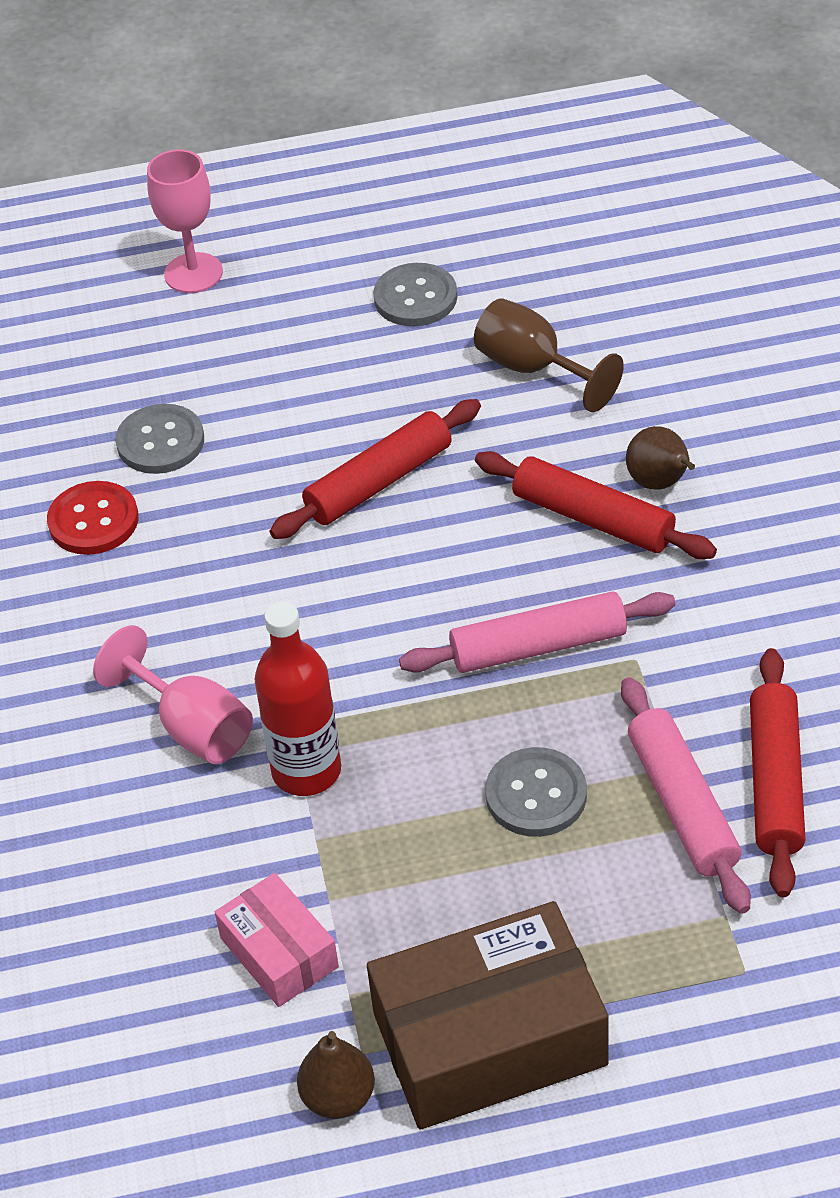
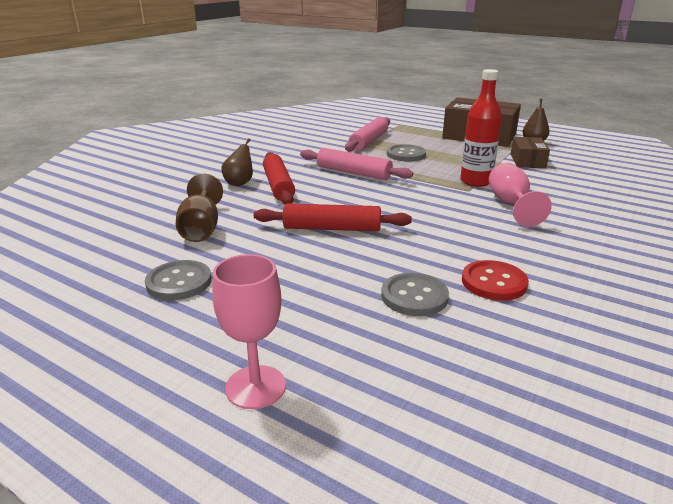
camera: 140 degrees left, 20 degrees down
(279, 952) = (527, 161): pink box -> brown box
(775, 782) = (338, 136): red rolling pin -> none

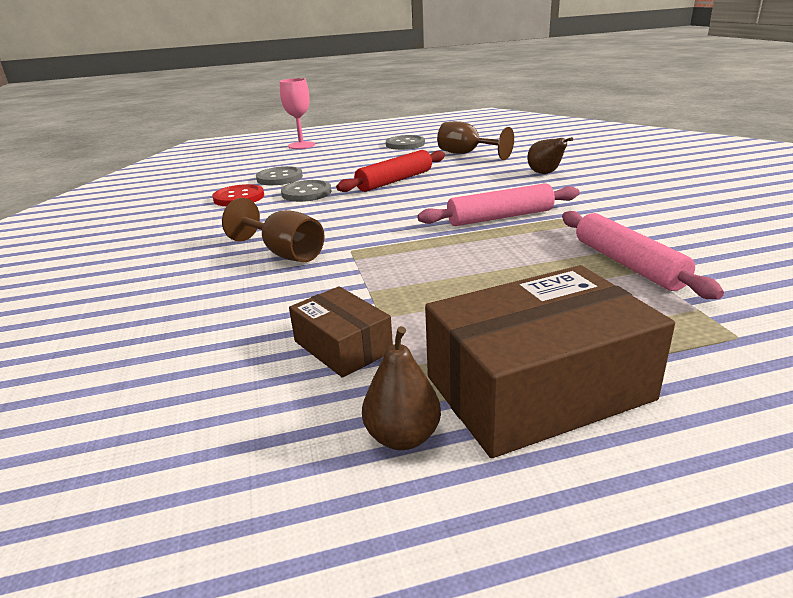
camera: 135 degrees right, 0 degrees up
(278, 186) = (514, 183): red rolling pin -> none
(406, 155) = (522, 266): grey button -> grey button (306, 193)
(475, 181) = (361, 265): red bottle -> none
(510, 204) = (284, 253): pink goblet -> brown goblet

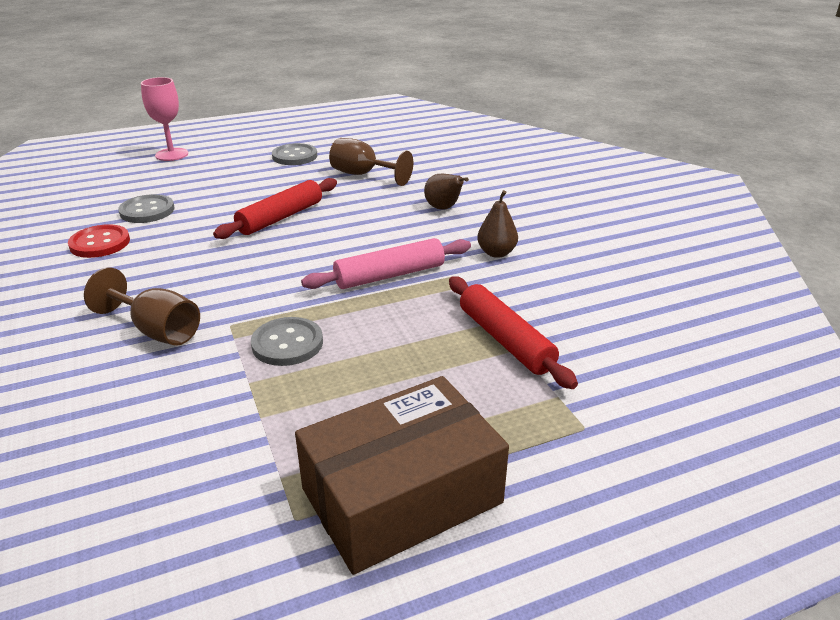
camera: 10 degrees left, 5 degrees up
(306, 193) = (179, 236): grey button -> grey button (287, 343)
(342, 346) = (221, 455): brown box -> none
(402, 437) = (276, 557): brown pear -> brown pear (496, 253)
(627, 264) = (505, 340): pink rolling pin -> red rolling pin

